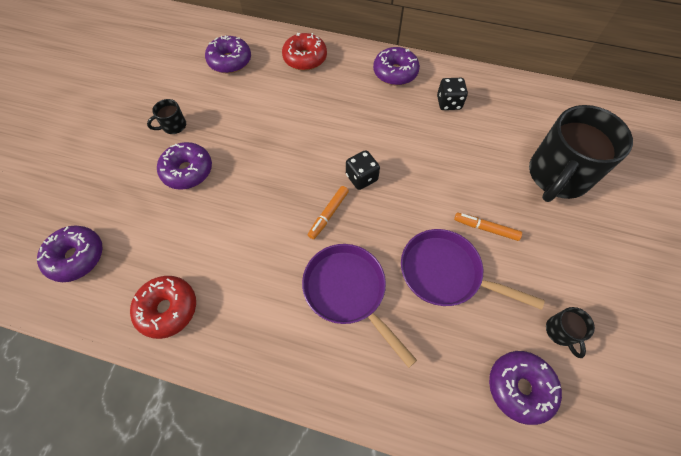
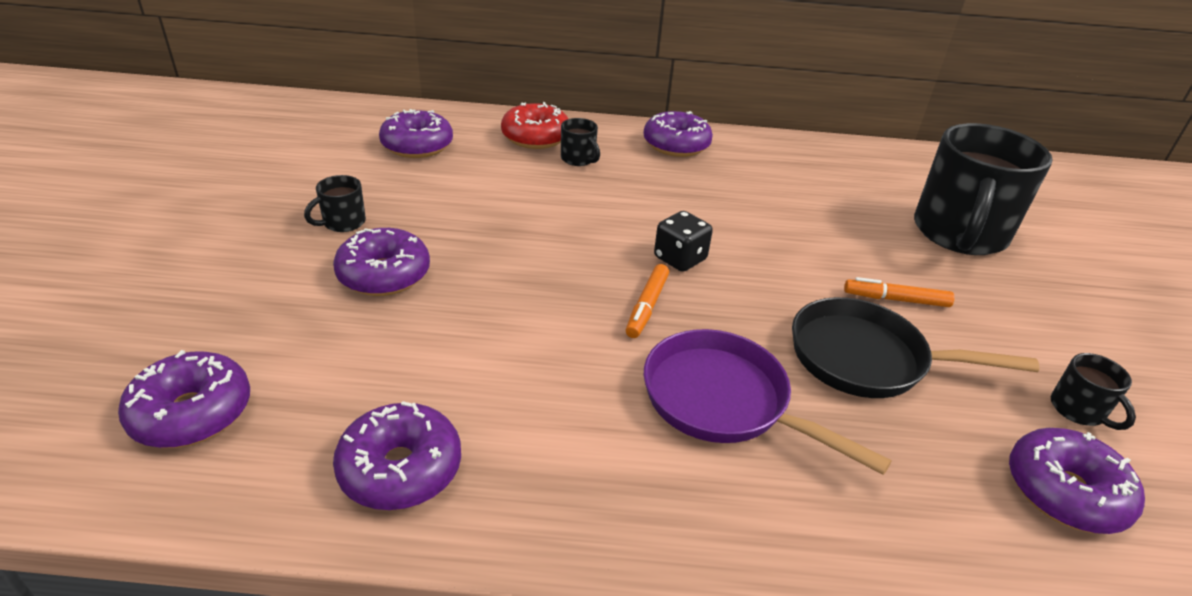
camera: 15 degrees left, 25 degrees down
(168, 309) = (400, 469): red donut -> purple donut
(326, 82) = (578, 159): none -> black mug
(445, 273) = (866, 359): purple pan -> black pan
(449, 103) = (768, 170): black dice -> none

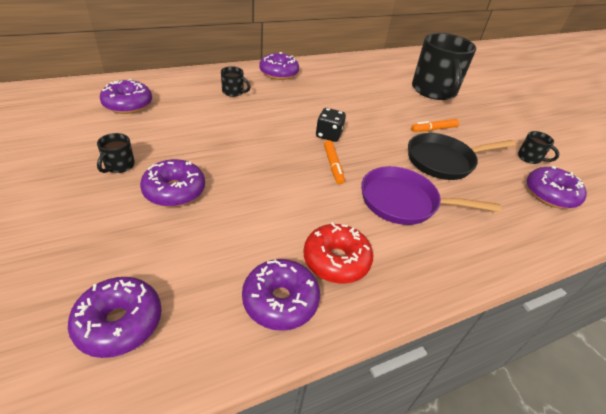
camera: 30 degrees left, 5 degrees up
(535, 137) = (198, 84): red donut -> red donut (336, 260)

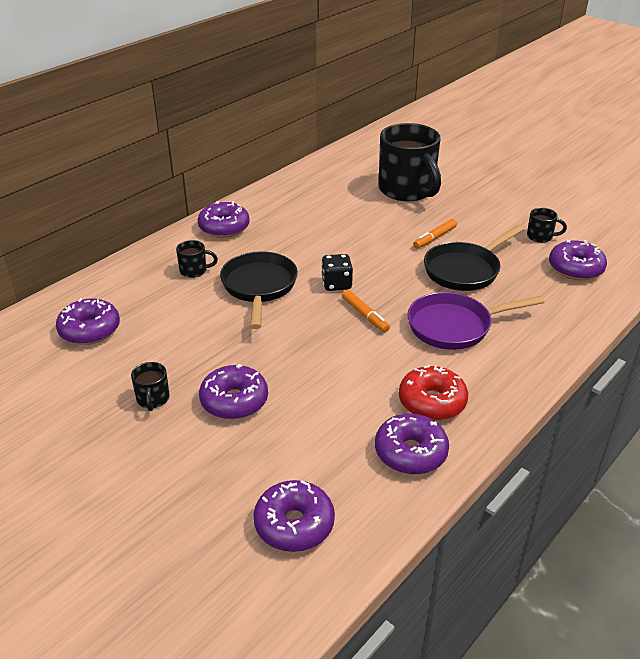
camera: 20 degrees left, 5 degrees down
(268, 117) = (259, 287): none -> black pan

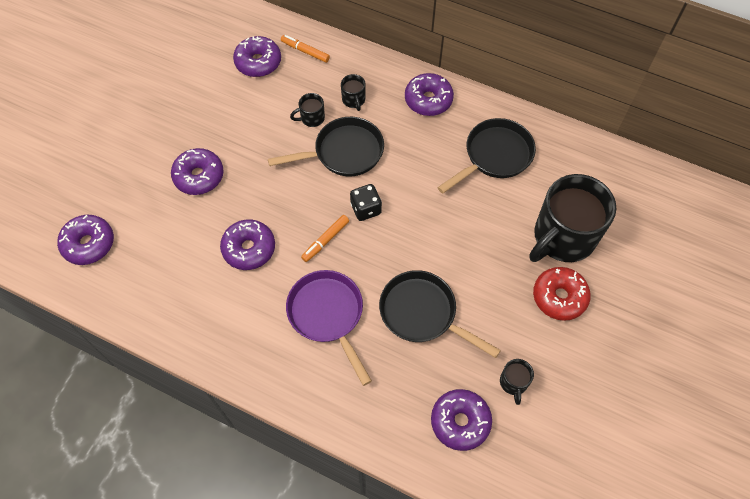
camera: 75 degrees right, 25 degrees up
(153, 399) = (191, 127): black mug -> black mug (311, 118)
(309, 205) = (494, 156): none -> black pan
(410, 452) = (164, 303): purple donut -> purple donut (249, 249)
(432, 402) = (223, 310): red donut -> red donut (559, 297)
(435, 238) = (473, 278): orange marker -> orange marker (305, 51)

